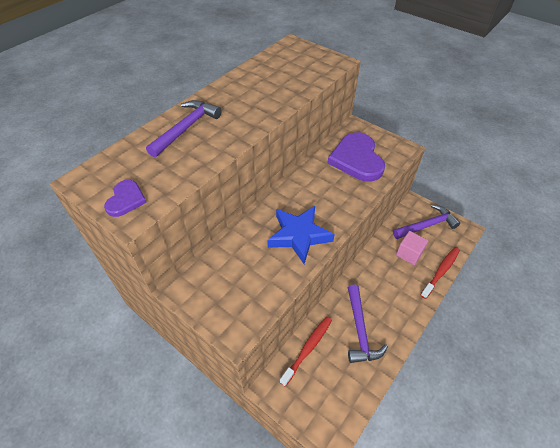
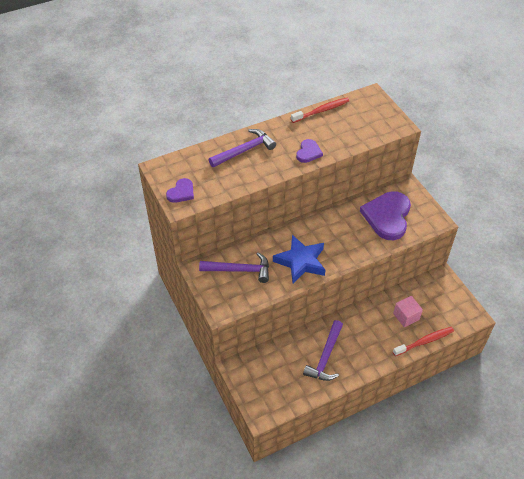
camera: 25 degrees right, 0 degrees up
(261, 109) = (308, 152): none -> purple heart
(308, 348) = (277, 353): red toothbrush -> red toothbrush (321, 111)
(426, 225) = (439, 299): purple hammer -> purple hammer (239, 270)

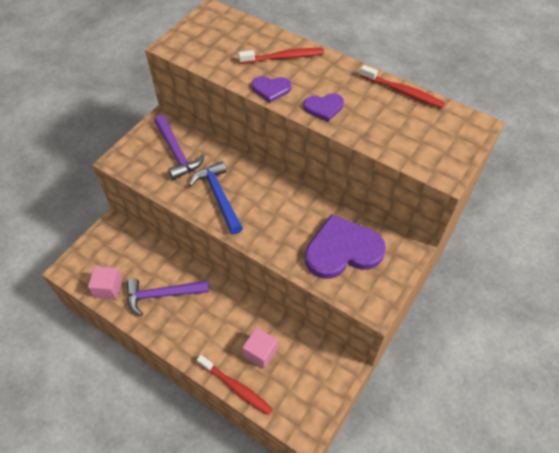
camera: 60 degrees right, 5 degrees up
(181, 192) = (190, 39): purple heart -> purple heart (271, 89)
(244, 150) = (284, 57): purple hammer -> red toothbrush
(297, 391) = (108, 288): none -> pink cube
(301, 262) = (219, 197): blue star -> blue hammer

